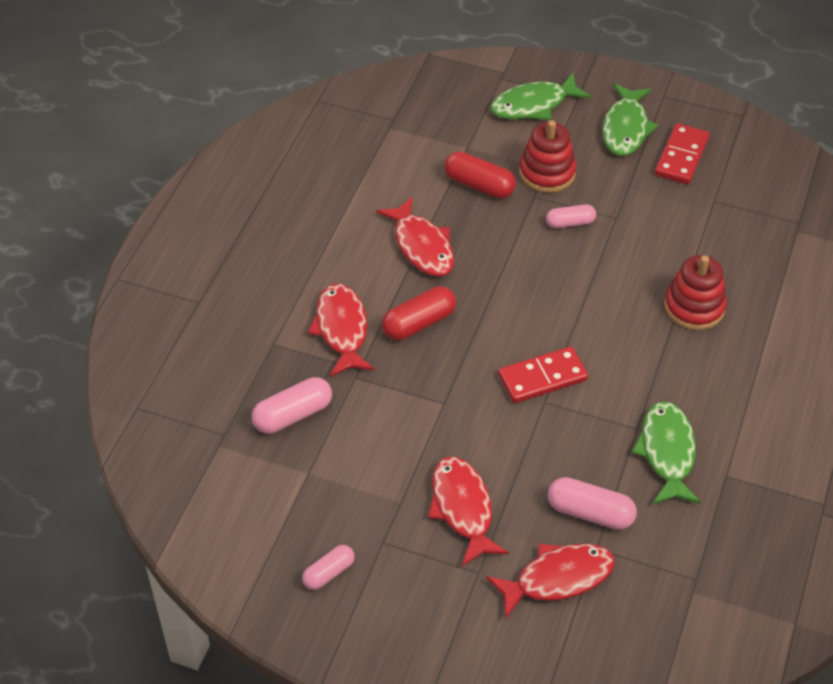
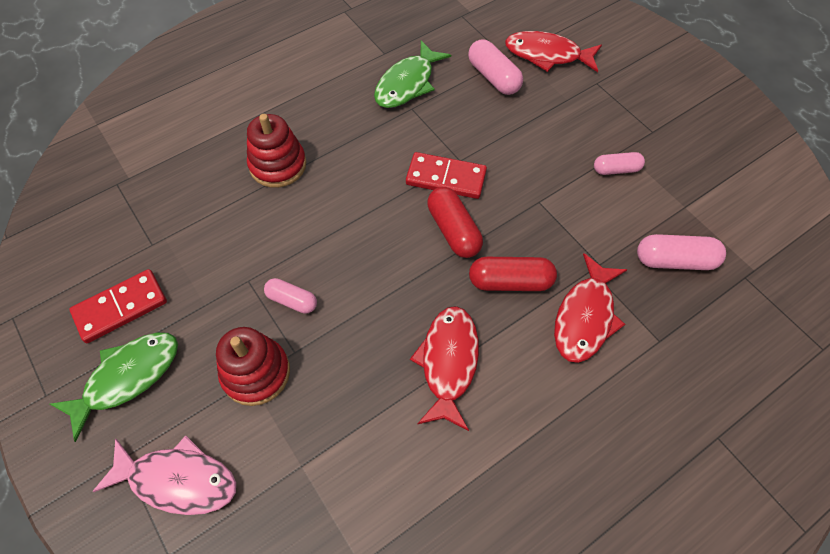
camera: 145 degrees left, 10 degrees up
(328, 573) = (705, 132): pink capsule -> pink capsule (616, 169)
(462, 508) = (580, 123): red fish -> none
(479, 185) = (333, 402): red capsule -> red capsule (453, 230)
(533, 105) = (178, 480): green fish -> pink fish

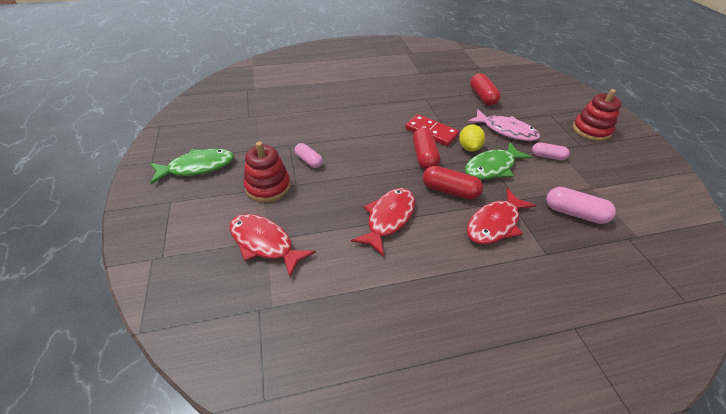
camera: 20 degrees right, 15 degrees down
(121, 308) = (215, 137): red domino -> none
(178, 480) = (192, 222): pink fish -> pink fish (506, 131)
(278, 165) = (335, 102): red stacking toy -> red stacking toy (591, 130)
(407, 84) = (428, 88): green fish -> green fish (492, 167)
(493, 77) = (482, 97): pink capsule -> red capsule
(508, 190) = (469, 147): none -> yellow lemon
(547, 55) = (521, 95): red fish -> red fish (264, 243)

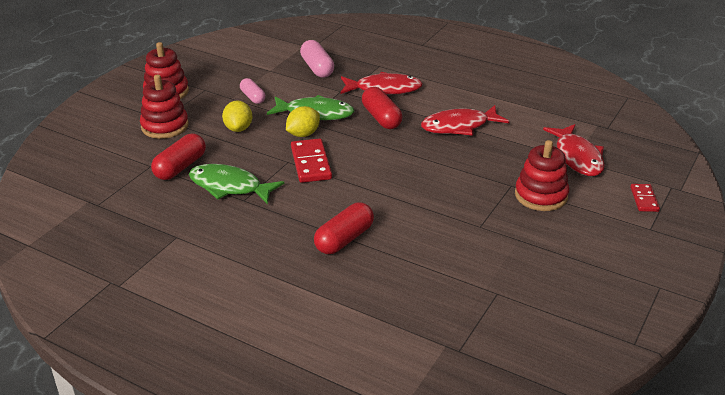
camera: 135 degrees left, 10 degrees down
(183, 227) = (644, 199): none -> red domino
(198, 167) = (604, 252): green fish -> green fish (229, 187)
(308, 161) = (476, 199): pink capsule -> none
(424, 156) = (357, 148): red capsule -> red capsule (344, 239)
(506, 131) = (238, 128): pink fish -> yellow lemon
(538, 111) = (165, 126): none -> red stacking toy

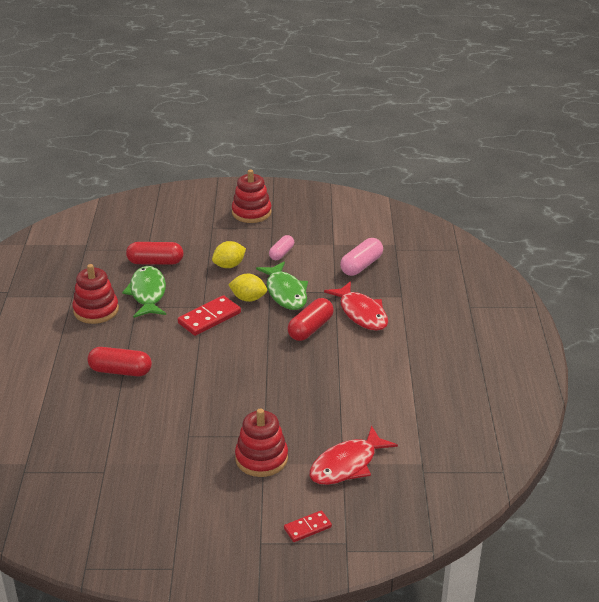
camera: 60 degrees right, 0 degrees up
(165, 126) = (203, 233): red stacking toy -> red stacking toy (96, 310)
(459, 126) = (336, 376): red fish -> none

